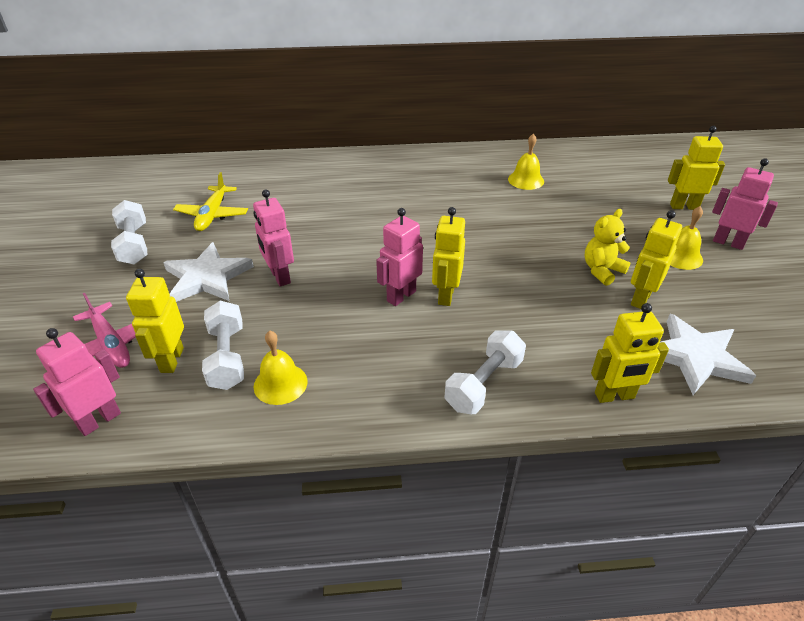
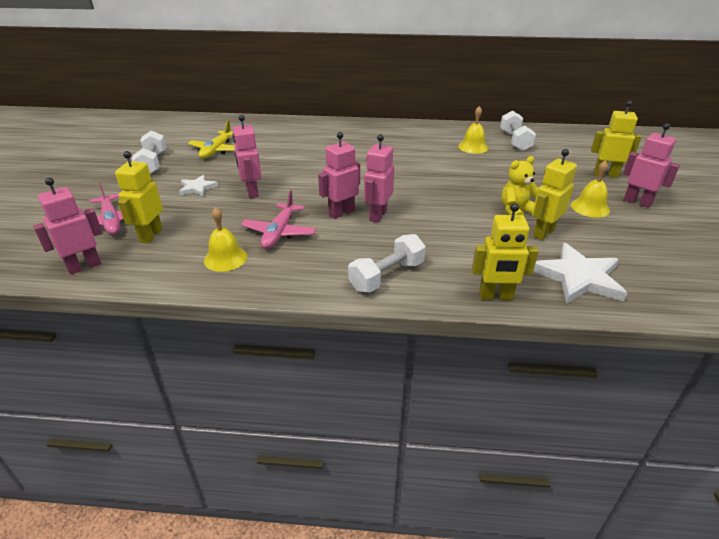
camera: 10 degrees right, 5 degrees down
(207, 277) = (197, 188): white star -> white star, size x0.56
(227, 357) = (192, 238): white dumbbell -> white dumbbell (515, 141)
(335, 335) = (279, 232): none -> pink plane
(445, 295) = (377, 215): yellow robot -> pink robot

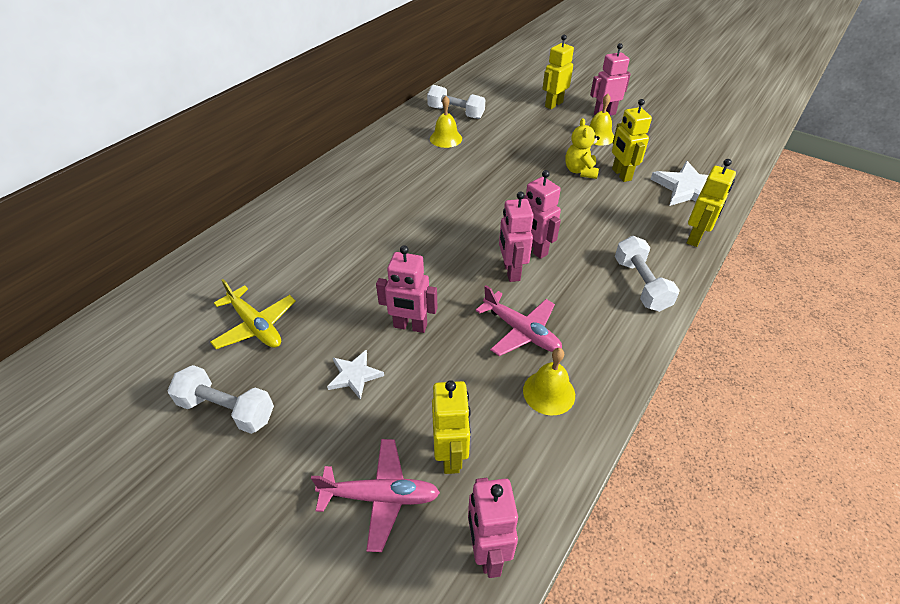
camera: 60 degrees left, 10 degrees up
(150, 235) = (451, 455): yellow robot -> yellow robot turned 135 degrees counterclockwise

